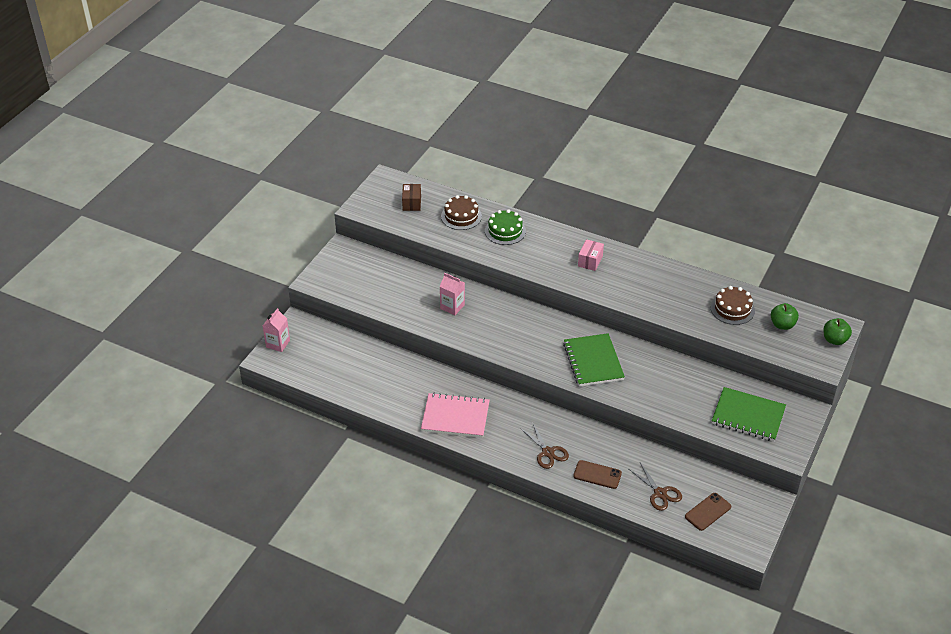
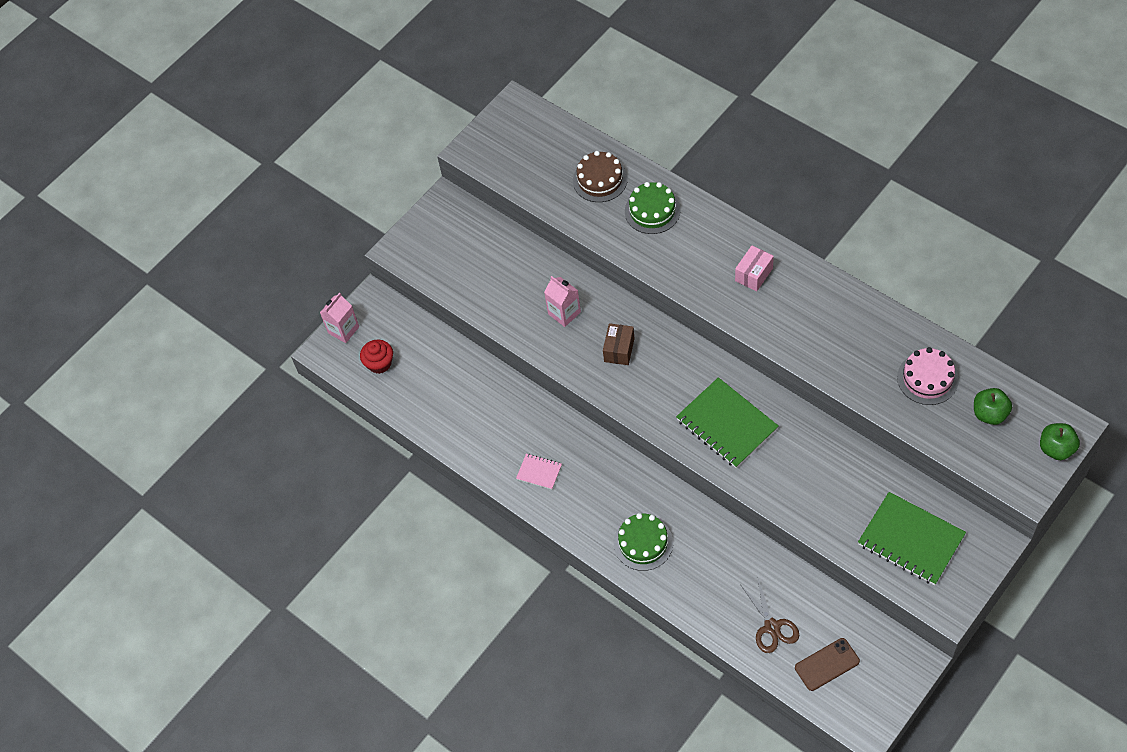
camera: 20 degrees right, 15 degrees up
(312, 362) = (379, 363): none -> red cupcake
(411, 203) = (540, 150): brown box -> brown box (619, 350)
(455, 417) = (539, 472): pink notebook -> pink notebook, size x0.48
(547, 452) = (643, 543): brown scissors -> green cake
(593, 361) = (726, 424): green notebook -> green notebook turned 45 degrees counterclockwise
(597, 475) = (698, 586): brown phone -> none
(732, 309) = (927, 378): brown cake -> pink cake

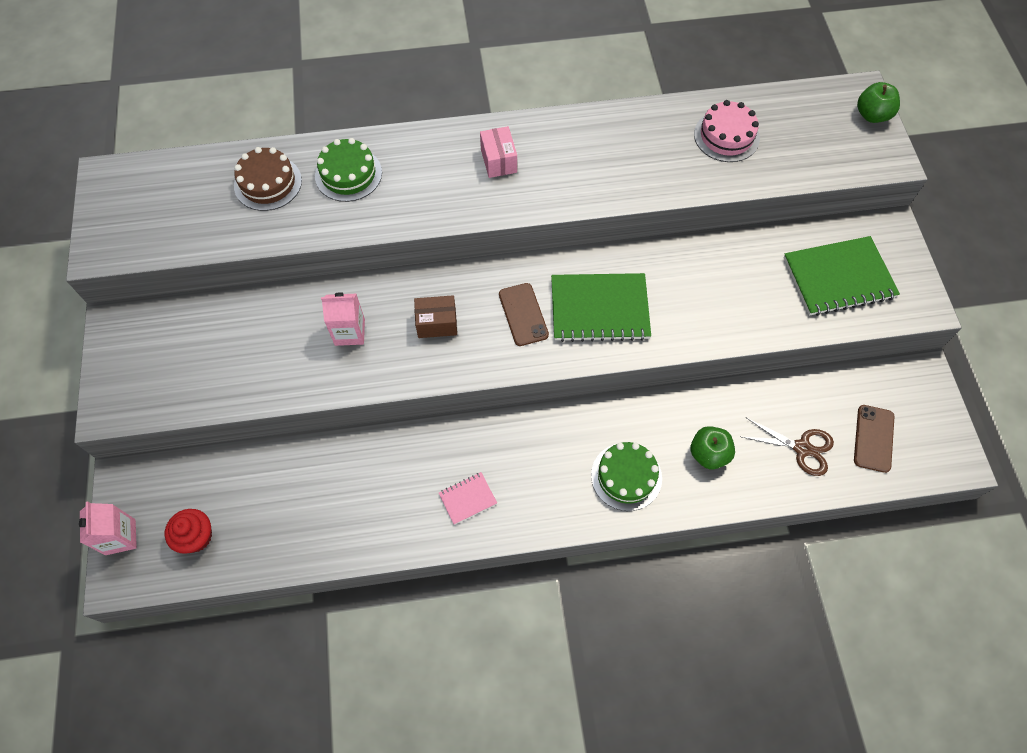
camera: 55 degrees left, 5 degrees up
(619, 350) = (437, 323): brown box -> brown box turned 60 degrees counterclockwise
(676, 388) = (523, 314): none -> brown phone
(989, 414) = (799, 127): green apple -> green apple (708, 454)

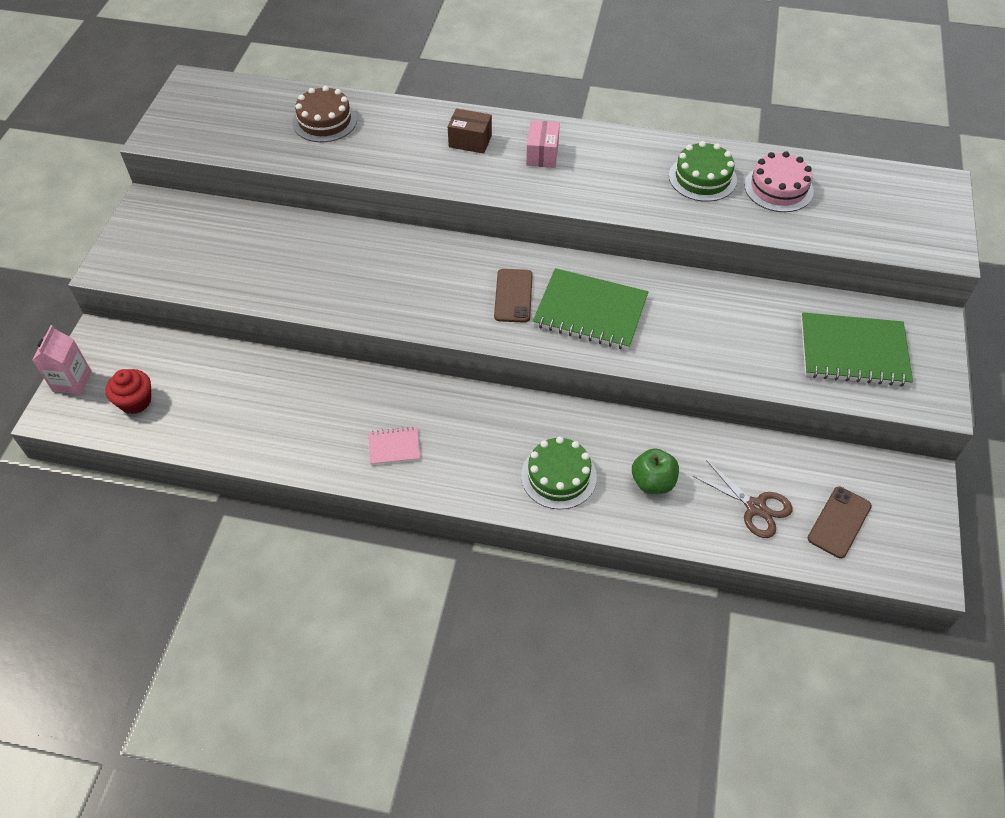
camera: 20 degrees right, 10 degrees down
(348, 174) = (399, 131): green cake -> green cake (702, 178)
(349, 332) = (345, 266): pink carton -> none
(437, 323) = (428, 281): brown box -> brown box (470, 141)
(872, 115) = (943, 207): green apple -> none

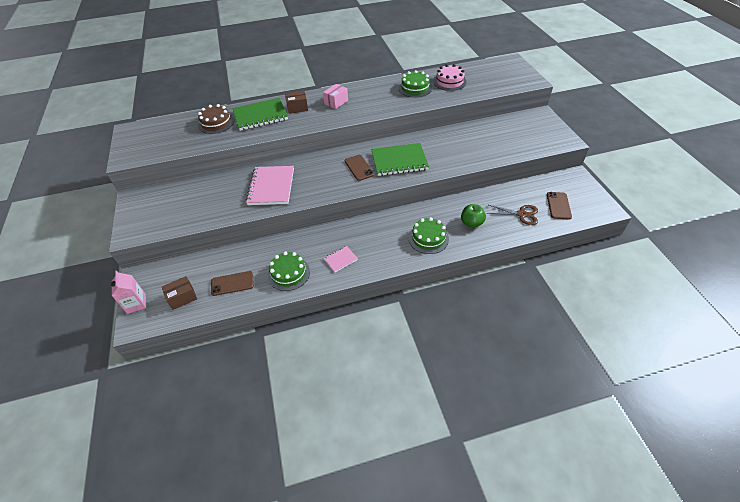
camera: 25 degrees left, 5 degrees down
(135, 401) = (182, 297): red cupcake -> brown box
(214, 411) = (232, 283): none -> brown phone
(303, 433) = (288, 273): none -> green cake
(353, 272) = (271, 187): none -> pink notebook
(542, 154) = (336, 102): pink box -> pink box turned 60 degrees clockwise
(853, 352) = (520, 135): green notebook -> green notebook (260, 116)

